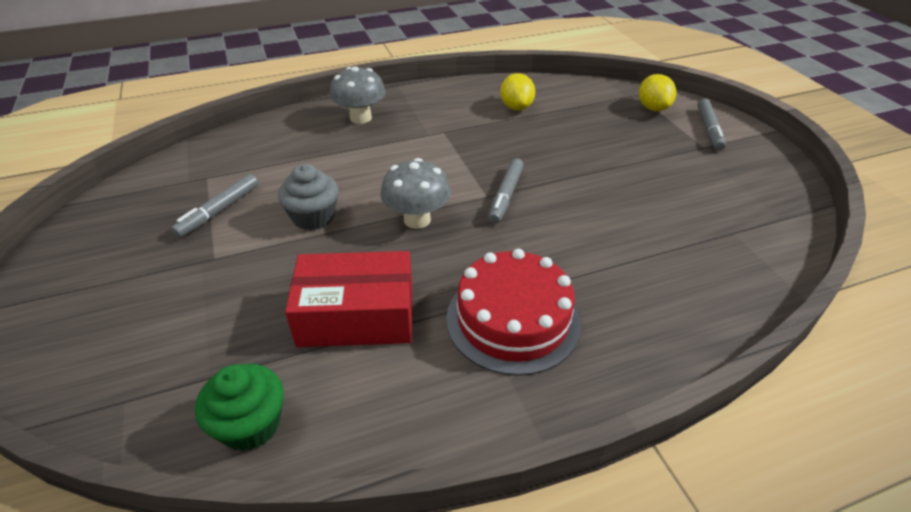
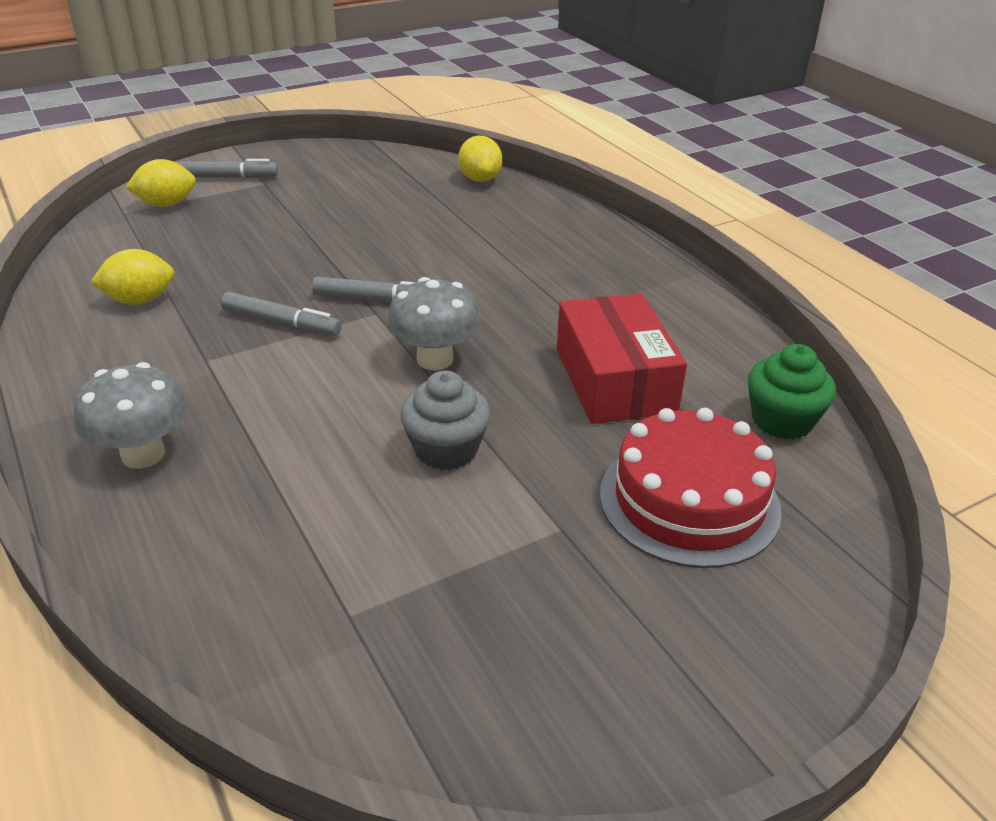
camera: 100 degrees left, 5 degrees down
(219, 211) = (450, 560): grey marker -> grey marker (281, 323)
(513, 319) = (580, 288): red cake -> red cake (689, 501)
(757, 276) = (480, 179): none -> yellow lemon

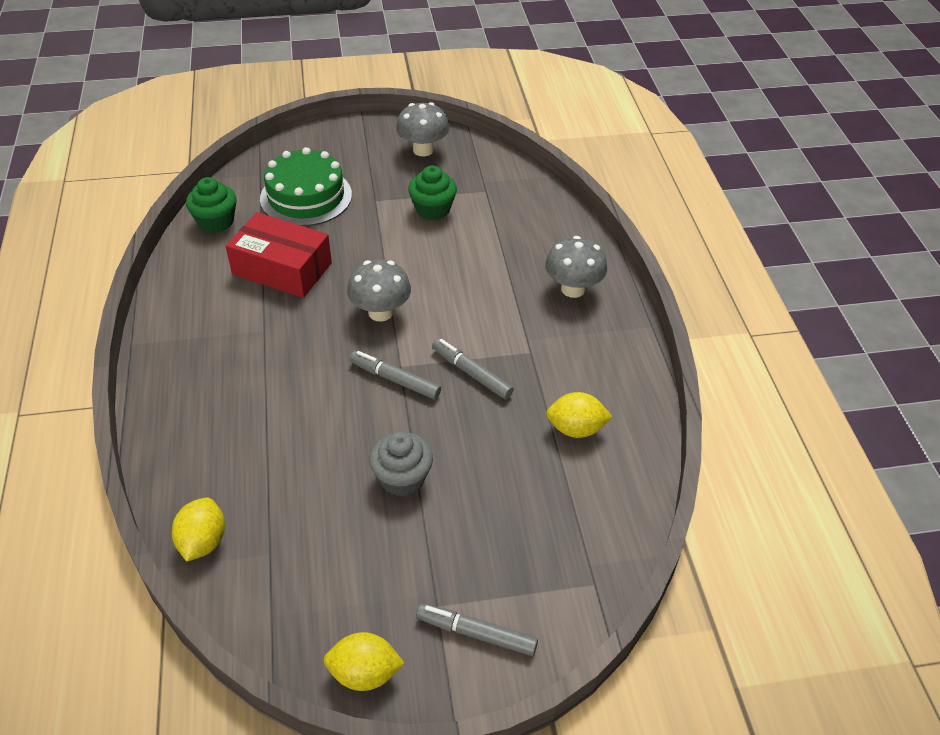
camera: 160 degrees left, 10 degrees up
(166, 204) = (549, 586): yellow lemon -> yellow lemon (364, 673)
(441, 538) = (432, 209): none -> green cupcake
(446, 450) = (407, 250): grey cupcake -> grey cupcake (402, 478)
(543, 694) = (423, 150): none -> grey mushroom
(614, 380) = (282, 268): red box -> red box turned 75 degrees counterclockwise
(689, 501) = (306, 196): red cake -> green cake

